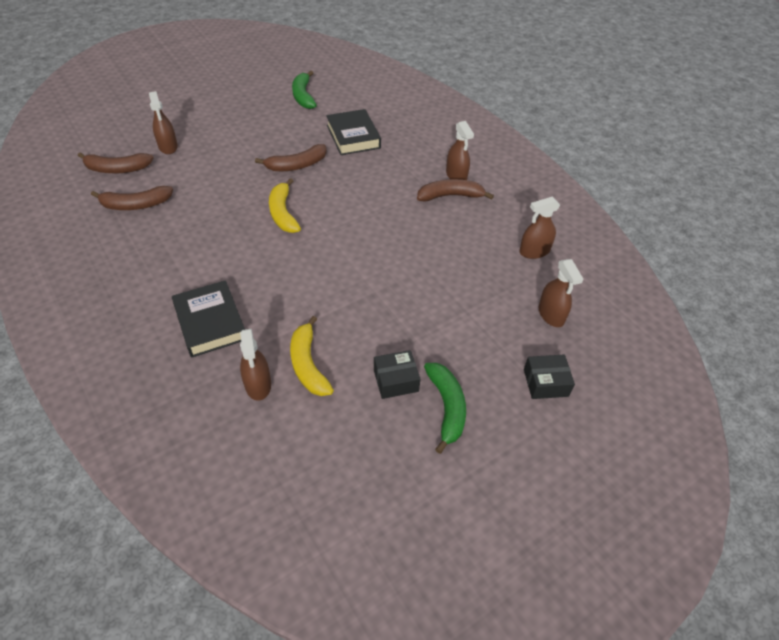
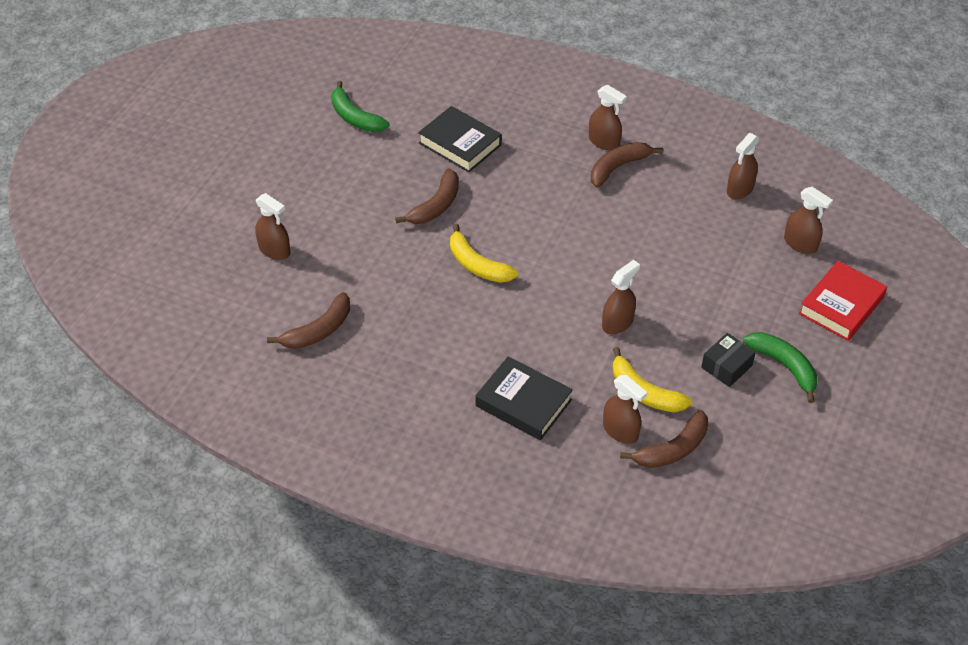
camera: 30 degrees left, 0 degrees up
(117, 169) = (249, 302): brown banana -> brown banana (672, 449)
(341, 301) = (617, 323): none -> brown spray bottle
(545, 383) = (841, 305): black box -> red book

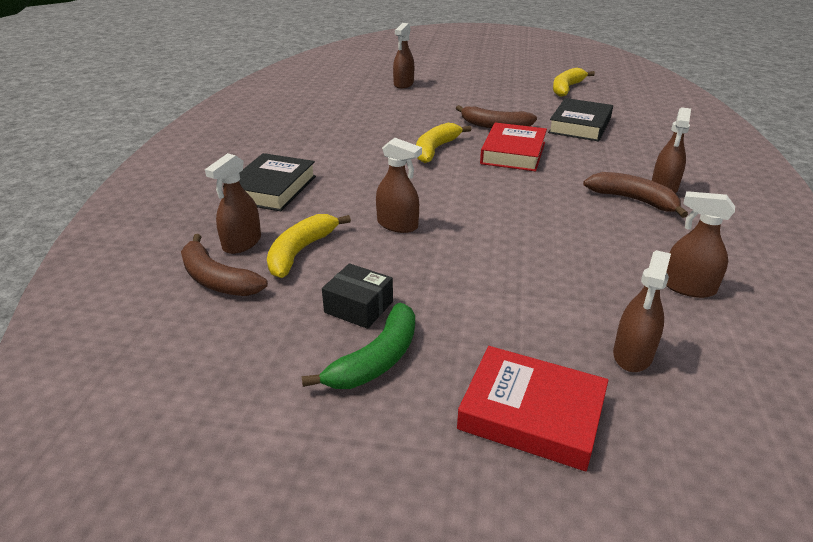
camera: 75 degrees right, 15 degrees down
(318, 331) = (330, 106): brown banana -> none
(354, 117) = (566, 88): green banana -> yellow banana
(505, 211) = (513, 153): none -> red book

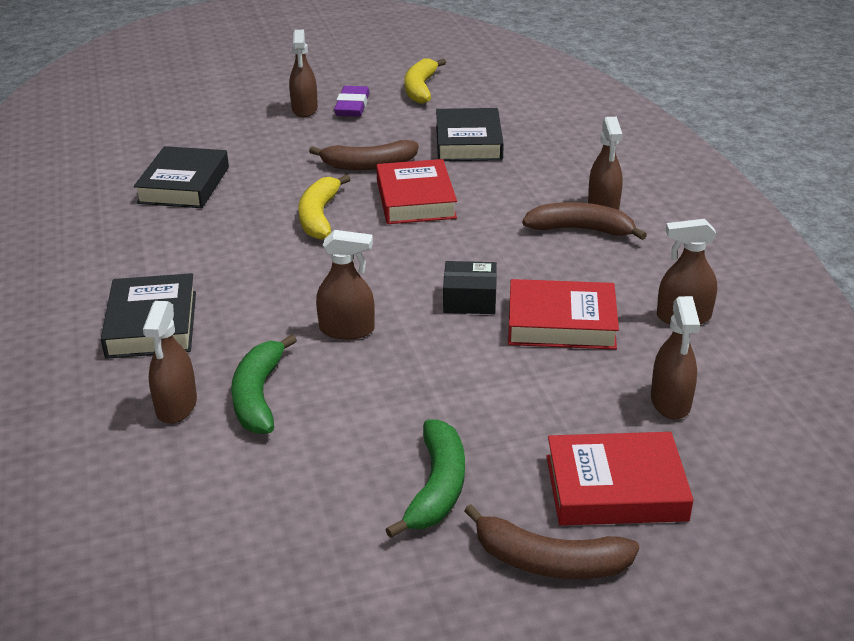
camera: 25 degrees left, 0 degrees up
(217, 279) = (185, 459): brown banana -> brown banana (549, 561)
(300, 252) = (258, 396): yellow banana -> green banana
(358, 307) = (376, 439): black box -> black box (469, 300)
(362, 114) = (184, 185): none -> black book
(403, 84) = (205, 124): brown spray bottle -> brown spray bottle (304, 109)
(509, 90) = (352, 106): none -> purple eraser
(571, 263) = (561, 323): none -> red book

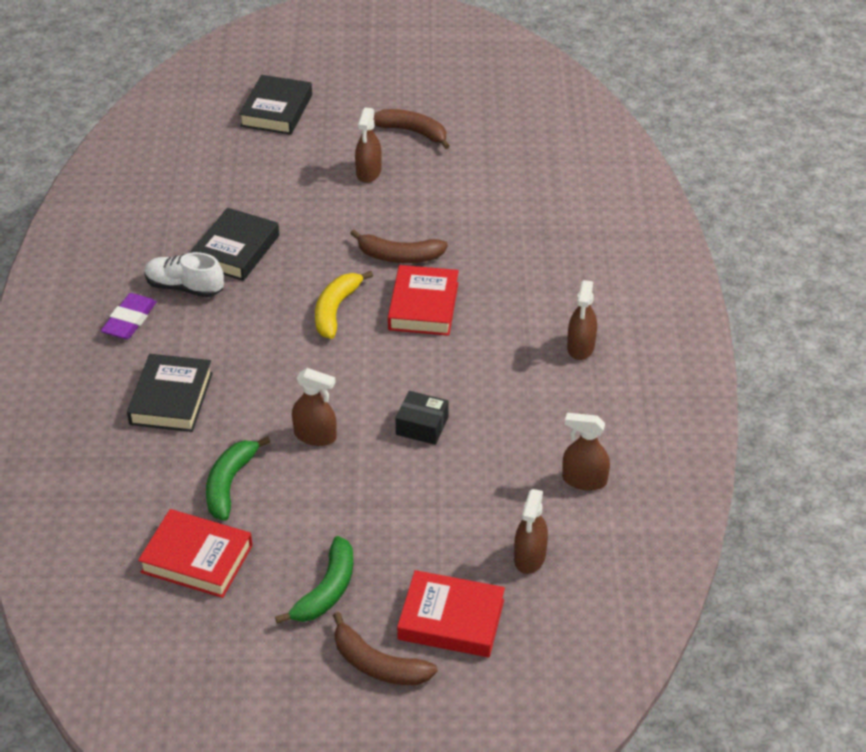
camera: 15 degrees right, 10 degrees up
(134, 223) = (184, 287): none -> white shoe
(176, 406) = (169, 480): brown spray bottle -> none
(352, 106) = (413, 176): purple eraser -> purple eraser (129, 320)
(420, 89) = (485, 163): yellow banana -> none
(468, 142) = (499, 244): black book -> black book (276, 110)
(561, 323) = (484, 464): red book -> red book (197, 559)
(581, 230) = (548, 370): brown banana -> brown banana (412, 132)

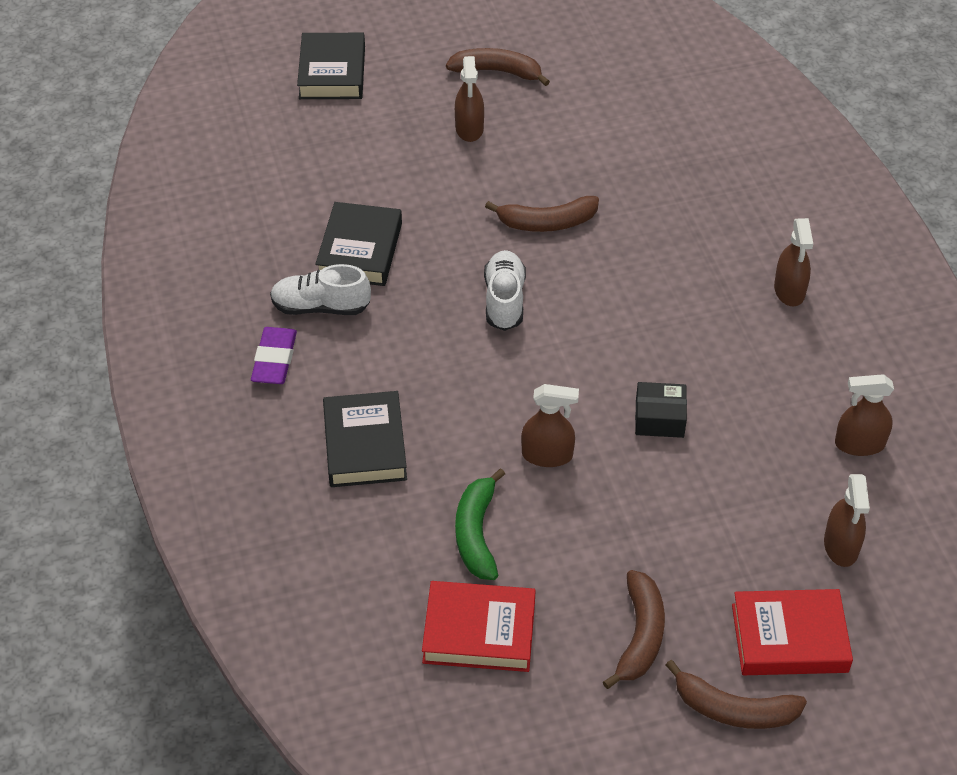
camera: 15 degrees left, 5 degrees up
(326, 590) = (640, 636): green banana -> brown banana
(336, 310) = (504, 300): yellow banana -> white shoe
(423, 306) = (599, 276): red book -> none

